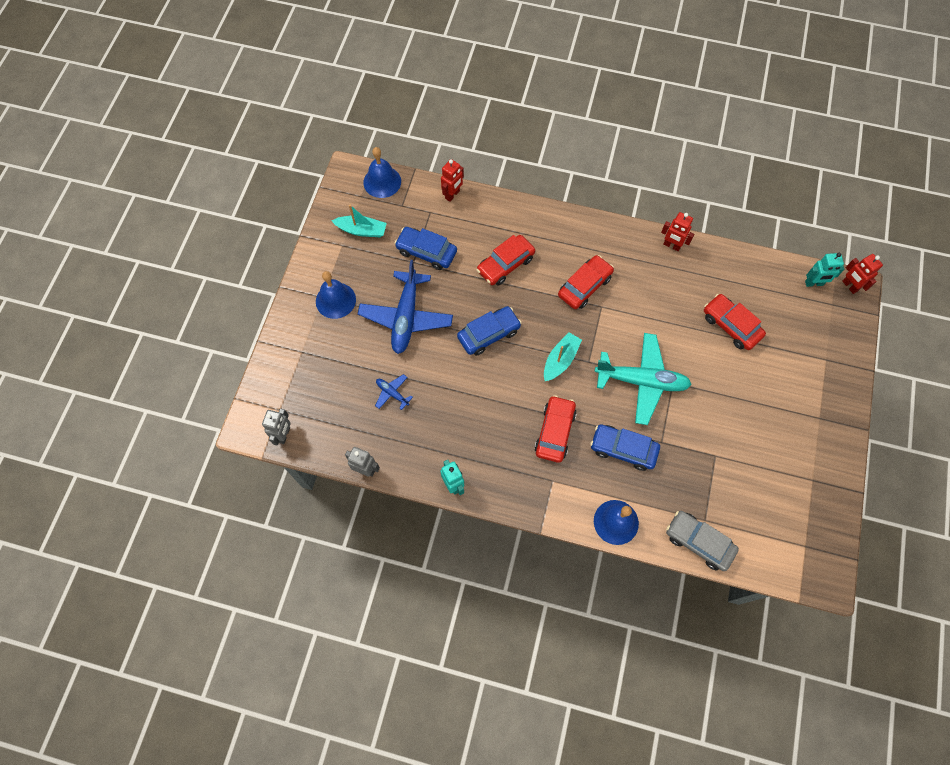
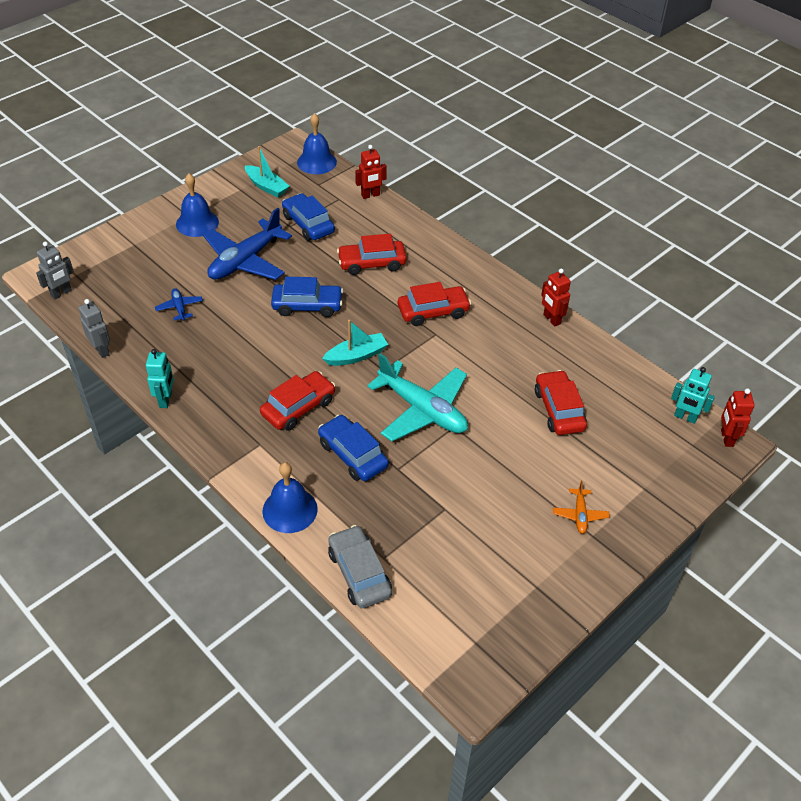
camera: 30 degrees right, 20 degrees down
(801, 406) = (580, 515): none -> orange plane

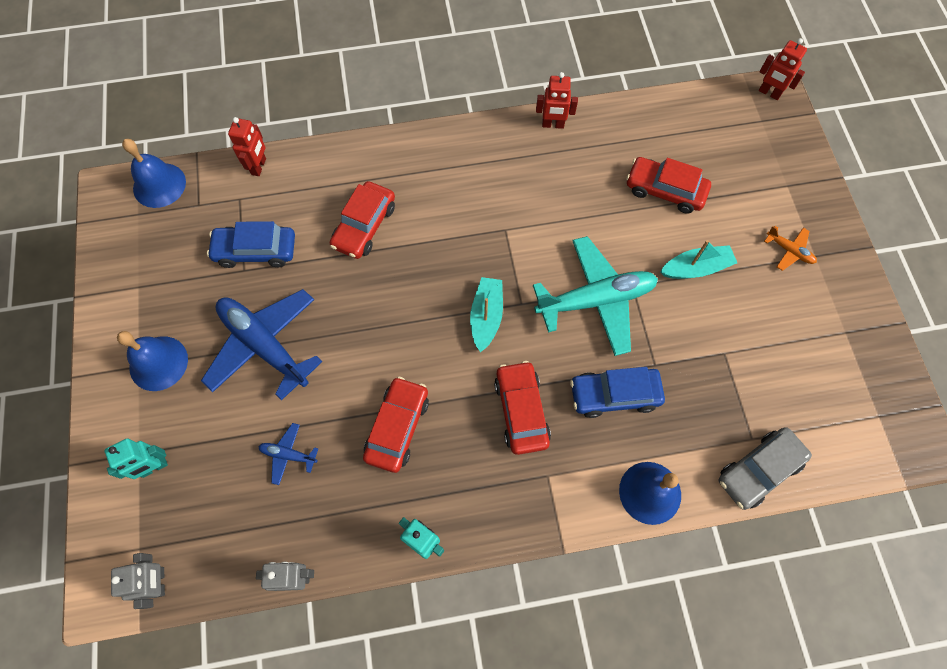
camera: 55 degrees left, 20 degrees up
(245, 261) = (264, 345): blue plane -> blue plane turned 150 degrees clockwise
(266, 186) = (157, 257): turquoise boat -> turquoise boat (696, 268)
(307, 306) = (382, 322): blue car -> none
(359, 573) = (759, 470): grey car -> grey car turned 45 degrees counterclockwise
(433, 311) = (473, 213): red car -> red car (397, 427)
(685, 417) = (730, 105): turquoise robot -> turquoise robot (154, 467)

